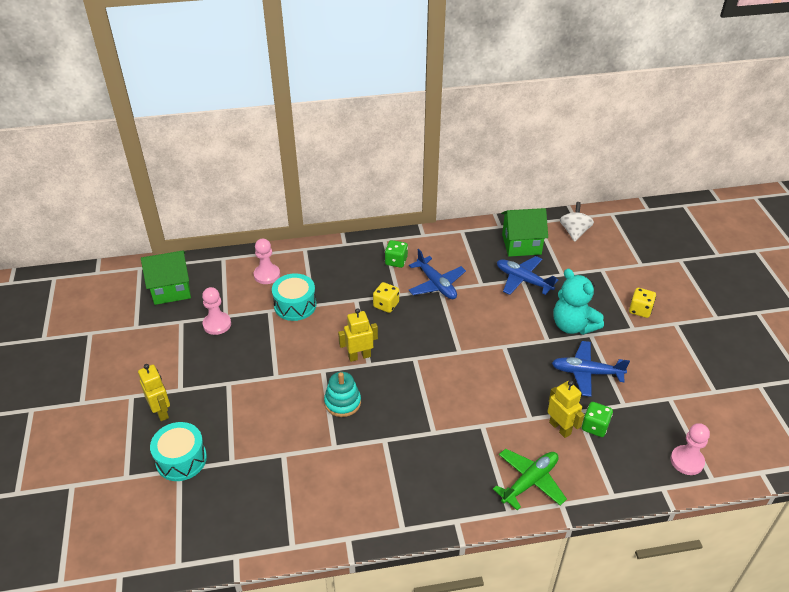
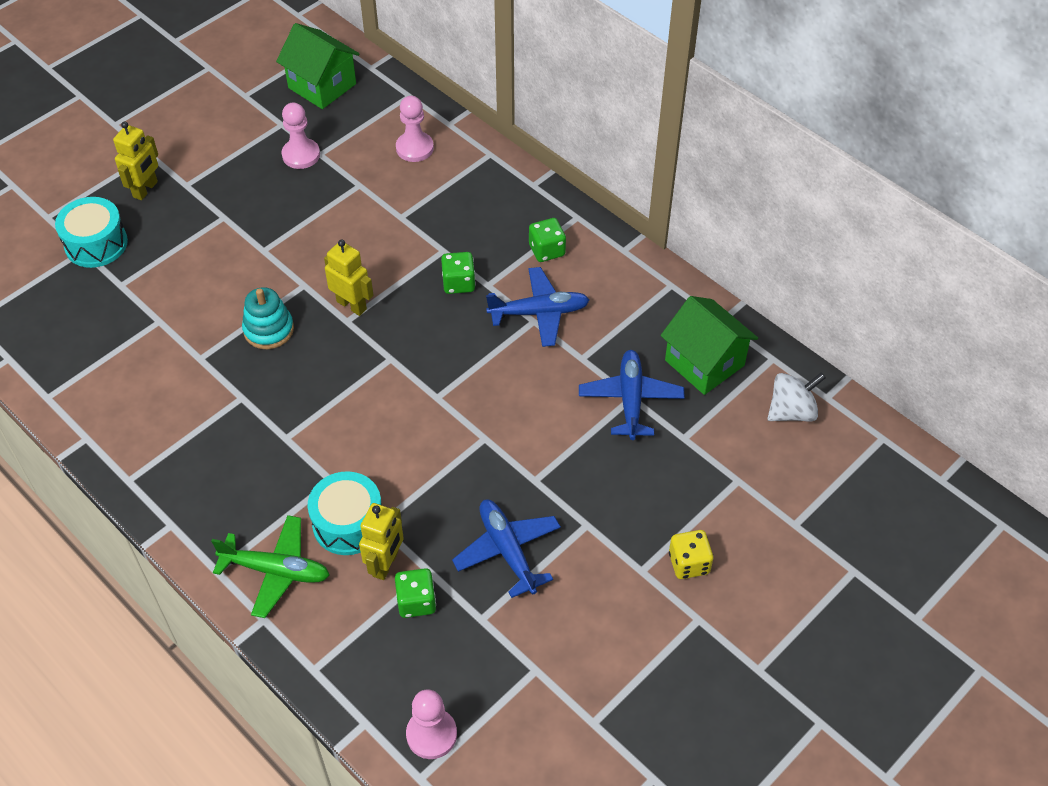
camera: 55 degrees right, 10 degrees up
(295, 305) = (386, 202): turquoise drum -> turquoise drum (348, 523)
(386, 305) = (458, 283): yellow dice -> green dice
(436, 284) = (539, 313): blue plane -> blue plane turned 120 degrees counterclockwise
(573, 325) = (587, 496): turquoise teddy bear -> none

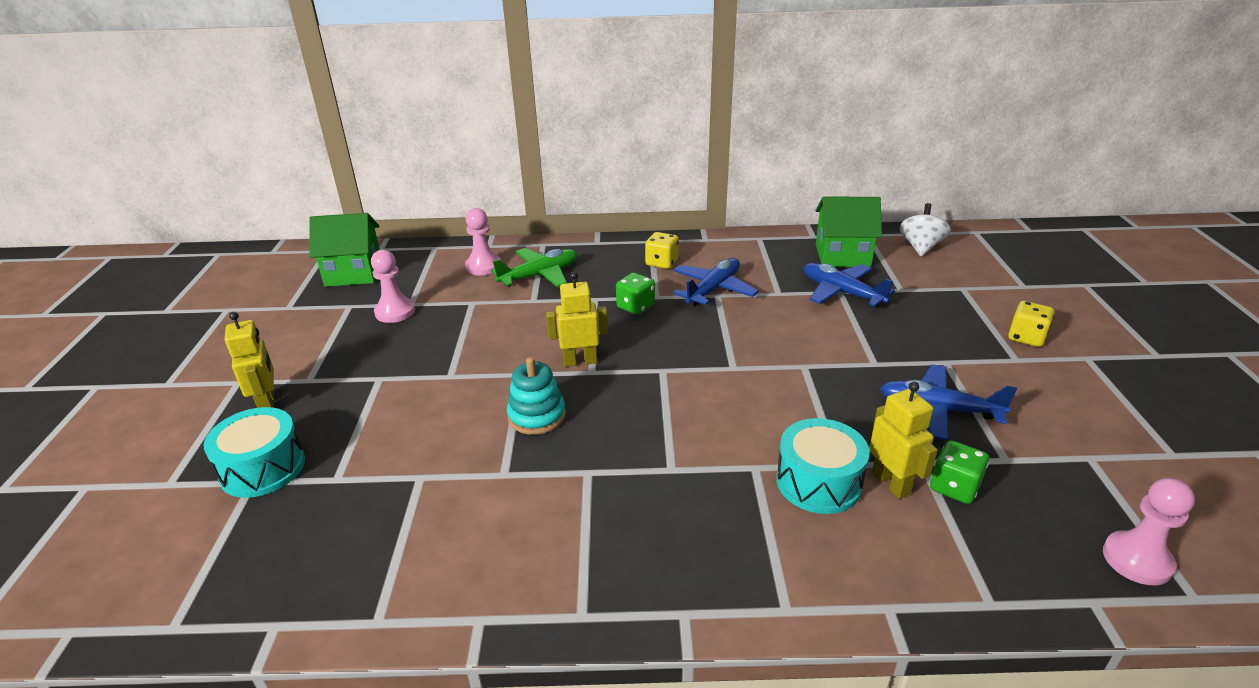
camera: 45 degrees left, 20 degrees down
(276, 571) = (830, 562): green plane -> green plane (539, 275)
(547, 250) = (661, 263): green dice -> yellow dice

